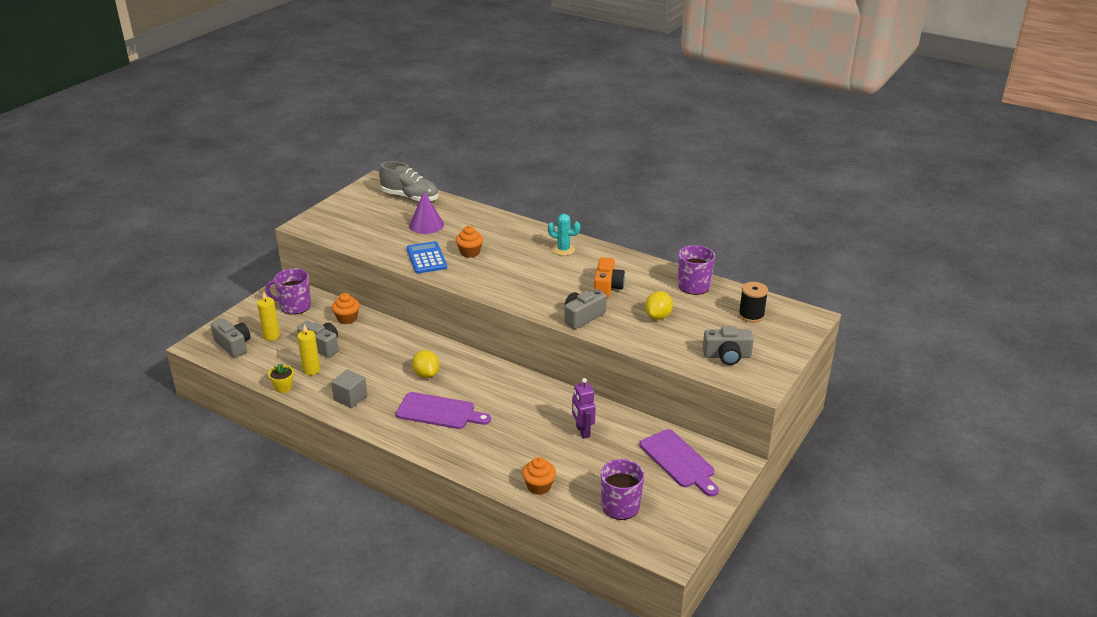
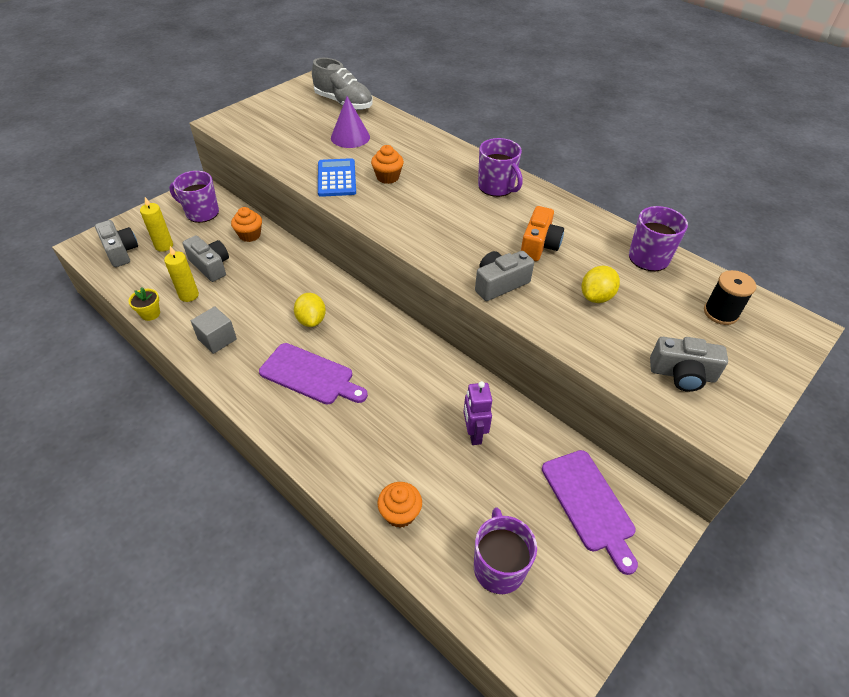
camera: 10 degrees right, 15 degrees up
(563, 250) = (496, 187): turquoise cactus -> purple mug

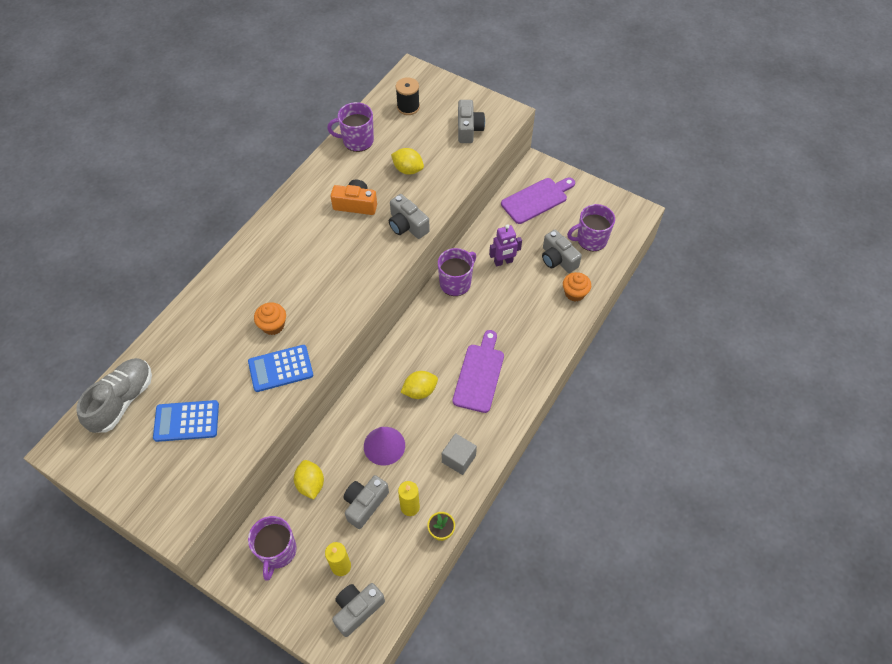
camera: 100 degrees left, 10 degrees up
(250, 235) = (310, 484): orange cupcake -> yellow lemon
(308, 129) = (186, 421): none -> blue calculator
(350, 137) = (200, 375): purple cone -> purple cone (384, 445)
(467, 506) = (558, 259): none -> grey camera
(496, 187) = (278, 239): purple mug -> purple mug (456, 283)

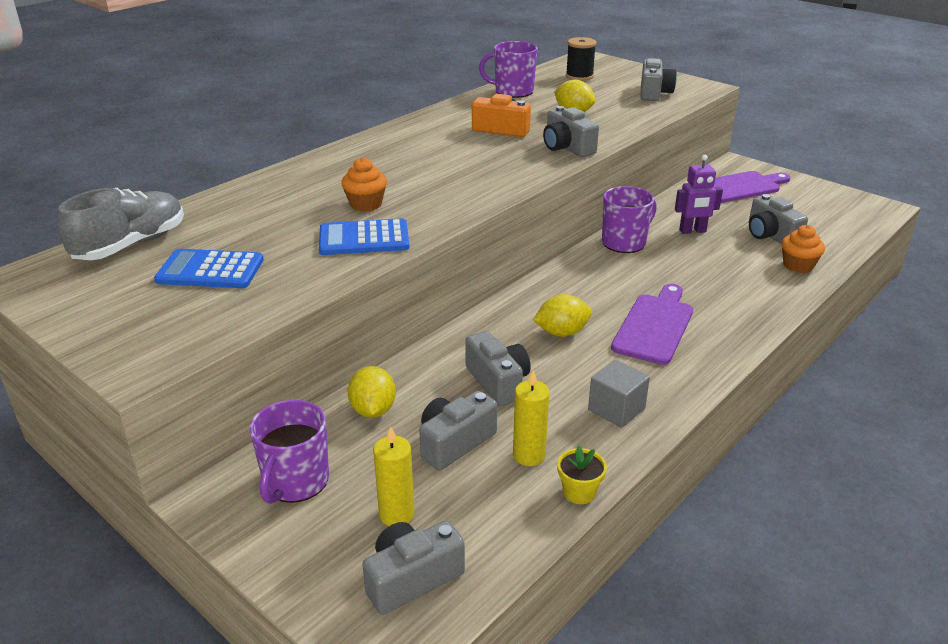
camera: 10 degrees right, 25 degrees down
(384, 445) = (498, 382): purple cone -> grey camera
(591, 240) = (817, 223): purple mug -> none

